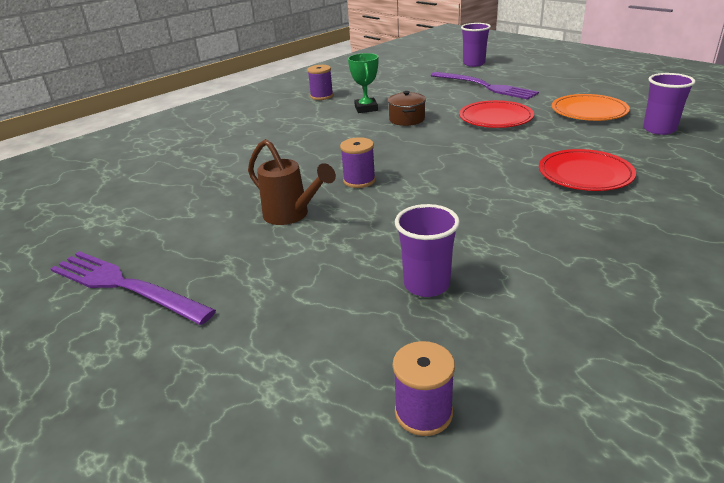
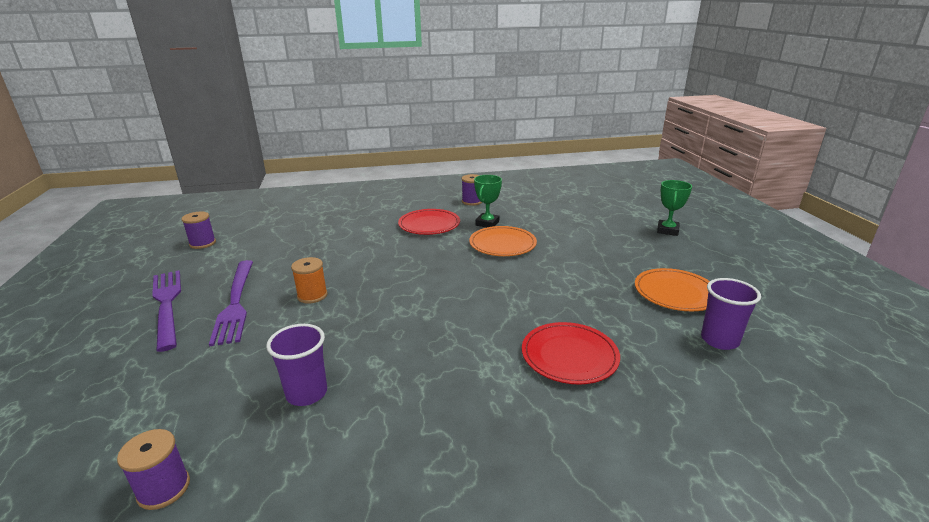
camera: 30 degrees right, 5 degrees down
(292, 215) = (312, 295): brown watering can -> orange spool
(359, 180) = (391, 285): purple spool -> purple spool (202, 243)
(407, 119) = (502, 244): brown pot -> orange plate
(474, 64) = (639, 207): purple cup -> none
(484, 86) = (614, 233): purple fork -> purple fork (235, 303)
(495, 118) = (576, 268): red plate -> red plate (429, 224)
(519, 74) = (667, 230): none -> green trophy

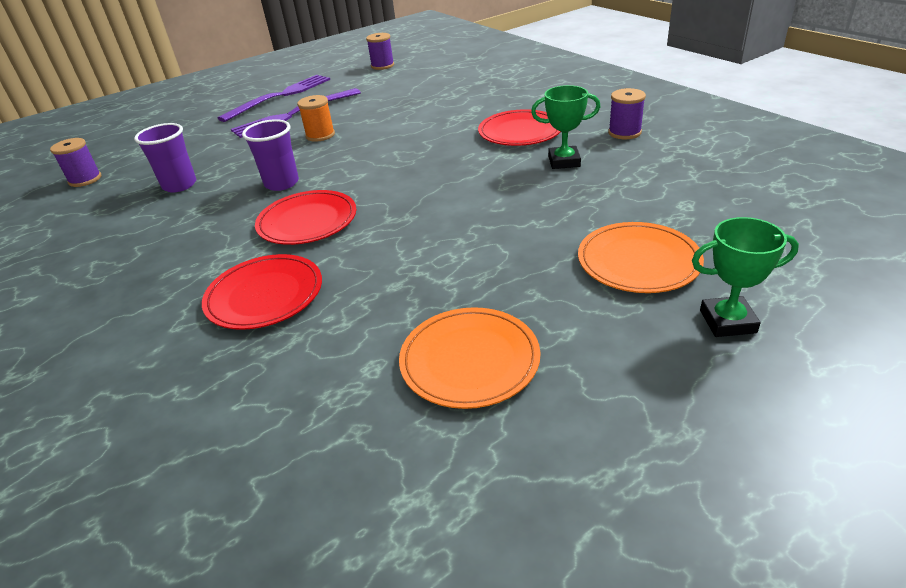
camera: 70 degrees right, 10 degrees up
(472, 323) = (307, 221): none -> red plate
(502, 244) = (510, 188): orange plate -> orange plate (638, 261)
(719, 340) = (344, 422): purple cup -> purple cup (281, 183)

